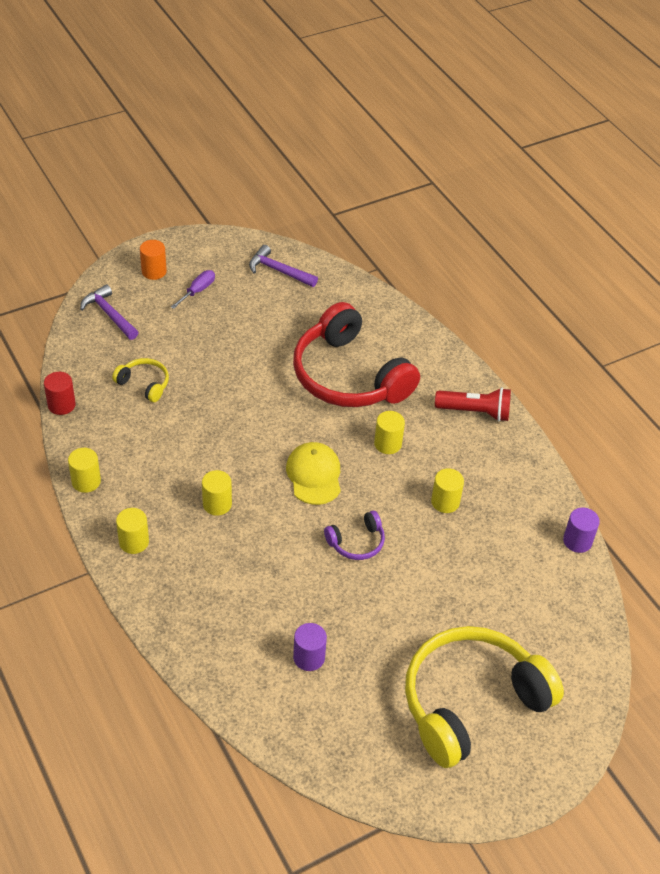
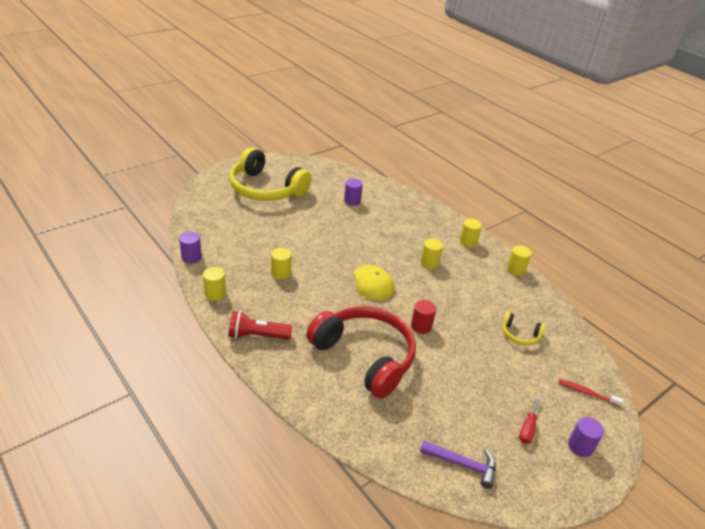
camera: 170 degrees right, 10 degrees down
(61, 405) = (566, 314): red cylinder -> red cylinder (421, 326)
(109, 314) = (587, 393): purple hammer -> red toothbrush
(154, 271) = (580, 446): orange cylinder -> purple cylinder
(198, 291) = (527, 428): purple screwdriver -> red screwdriver
(356, 542) = (336, 248): purple headphones -> none
(387, 444) = (325, 306): yellow cylinder -> yellow cylinder (215, 293)
(471, 702) = (266, 189): yellow headphones -> yellow headphones turned 75 degrees clockwise

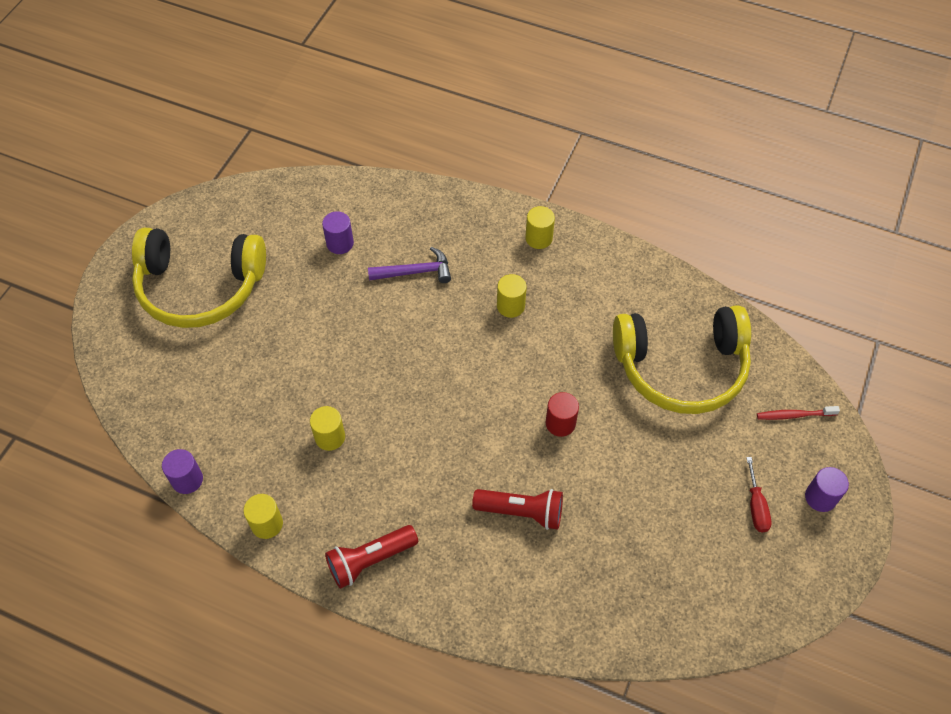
camera: 25 degrees left, 20 degrees up
(365, 356) = (521, 512): red headphones -> red flashlight
(373, 283) = (460, 384): yellow cap -> none
(463, 464) = (714, 599): purple hammer -> purple hammer (415, 272)
(516, 269) = (623, 256): yellow cylinder -> none
(520, 334) = (681, 367): yellow headphones -> yellow headphones, size x2.33

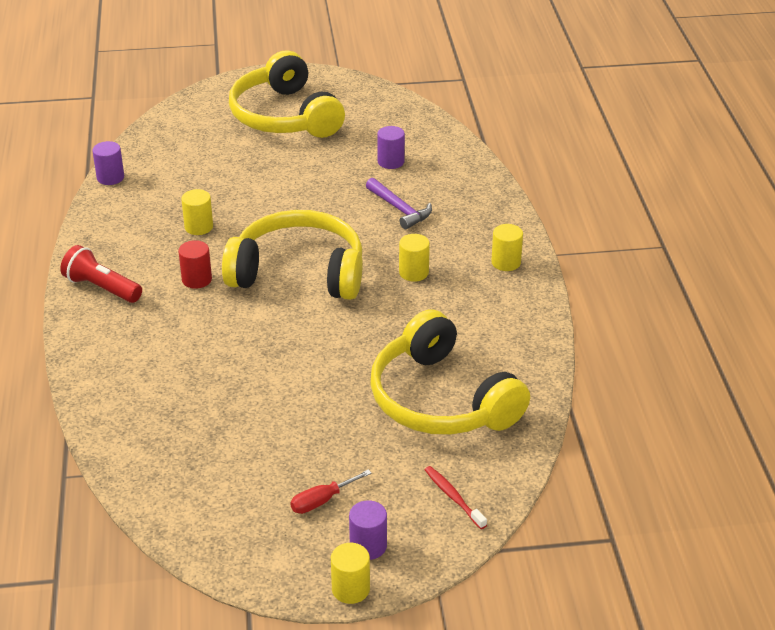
camera: 60 degrees right, 20 degrees down
(267, 524) = (99, 227): yellow cylinder -> yellow cylinder (350, 589)
(454, 388) = (299, 272): none -> yellow headphones
(521, 512) = (204, 352): red flashlight -> none
(560, 423) = (313, 344): red cylinder -> red cylinder (197, 279)

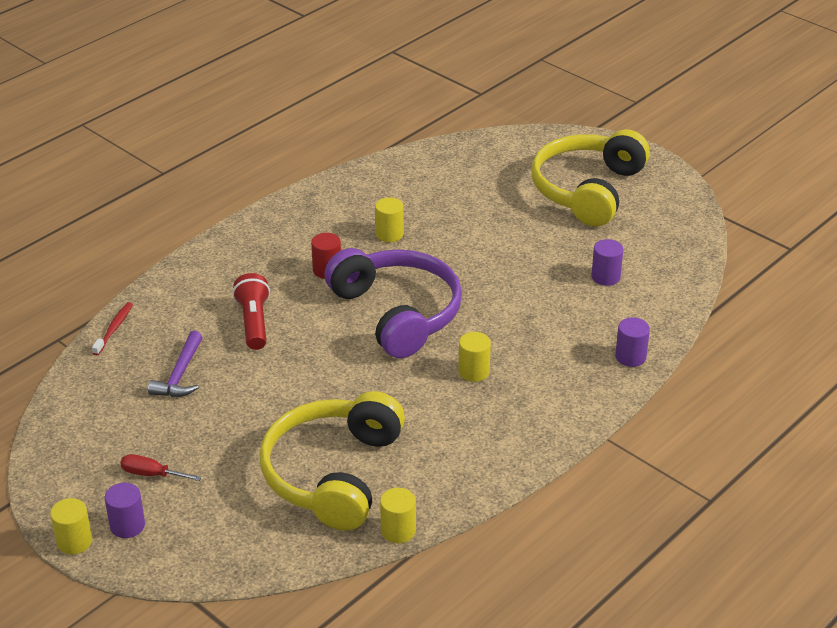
camera: 50 degrees right, 0 degrees up
(102, 288) = (264, 234): red flashlight -> red flashlight (254, 322)
(110, 178) = (393, 160): purple cylinder -> purple cylinder (630, 357)
(299, 272) = (397, 313): yellow headphones -> purple headphones
(400, 209) = (547, 318): purple hammer -> purple hammer (180, 375)
(453, 497) = (226, 542): red toothbrush -> red toothbrush (114, 328)
(506, 262) = (554, 415): yellow cylinder -> yellow cylinder (398, 531)

